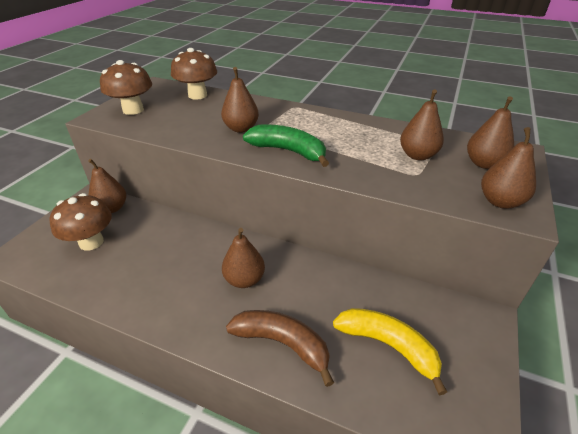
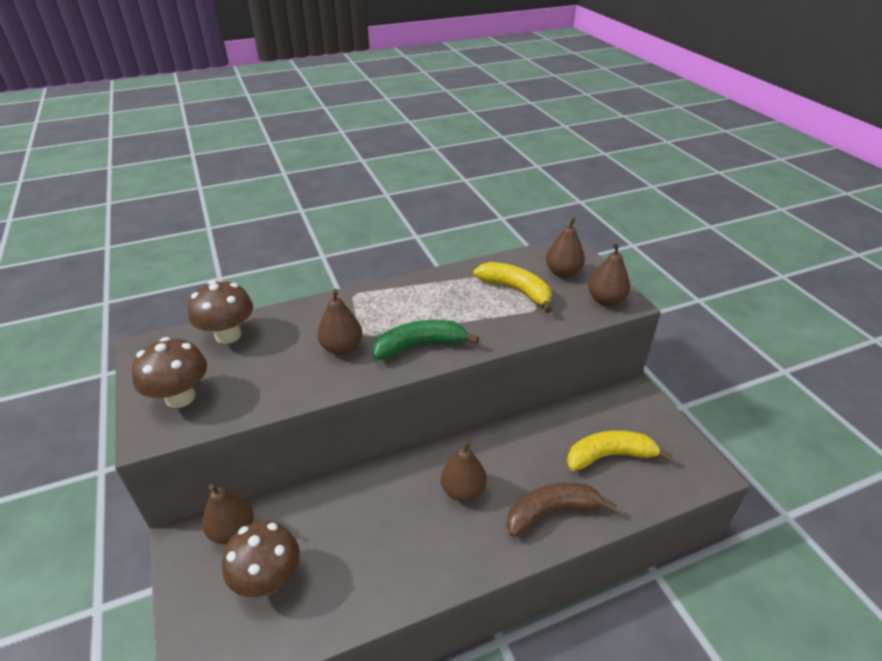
camera: 45 degrees left, 0 degrees up
(417, 155) = (516, 290): brown pear -> yellow banana

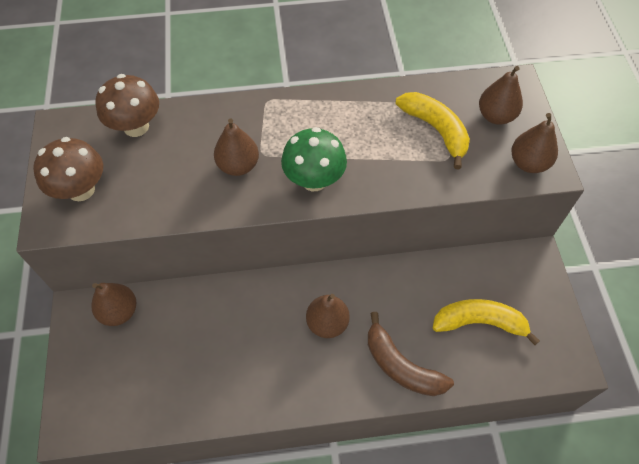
camera: 15 degrees right, 20 degrees up
(268, 579) = (140, 364): brown mushroom -> none
(419, 346) = (314, 180): green banana -> green mushroom
(551, 512) = (401, 366): brown banana -> brown banana turned 135 degrees counterclockwise

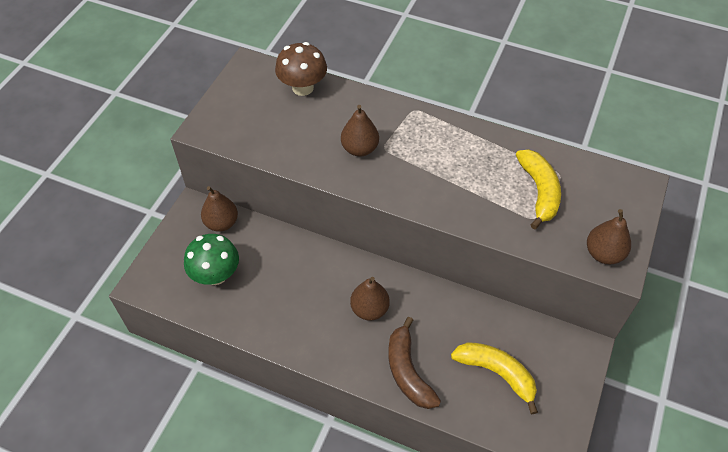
camera: 30 degrees right, 5 degrees down
(81, 190) = (237, 116): brown mushroom -> none
(314, 180) = (411, 185): green mushroom -> green mushroom (216, 275)
(495, 116) = (601, 203): brown pear -> none

